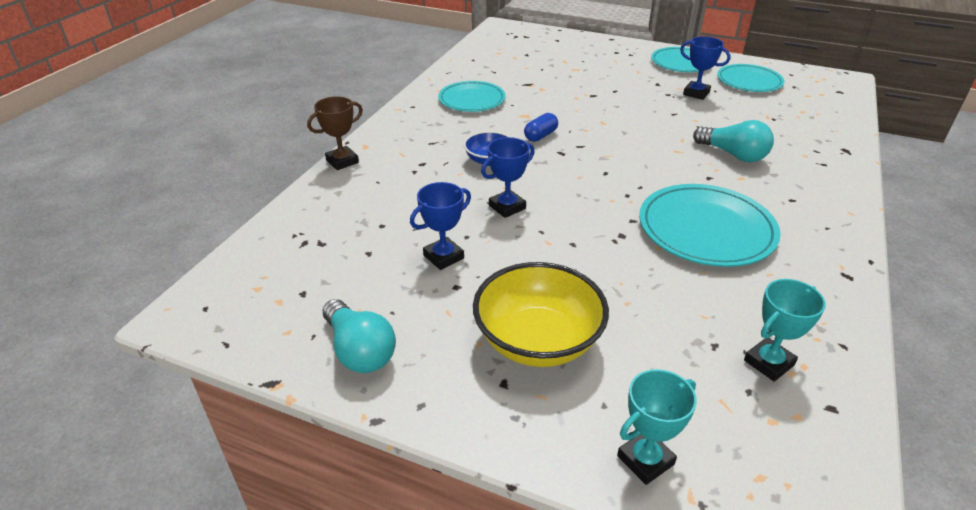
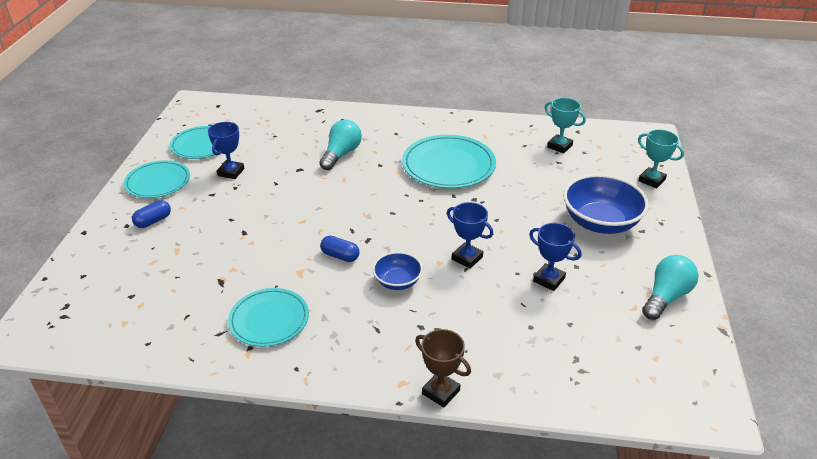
camera: 105 degrees left, 0 degrees up
(538, 341) = (600, 222): yellow bowl -> blue bowl
(620, 61) = (153, 221): none -> blue capsule

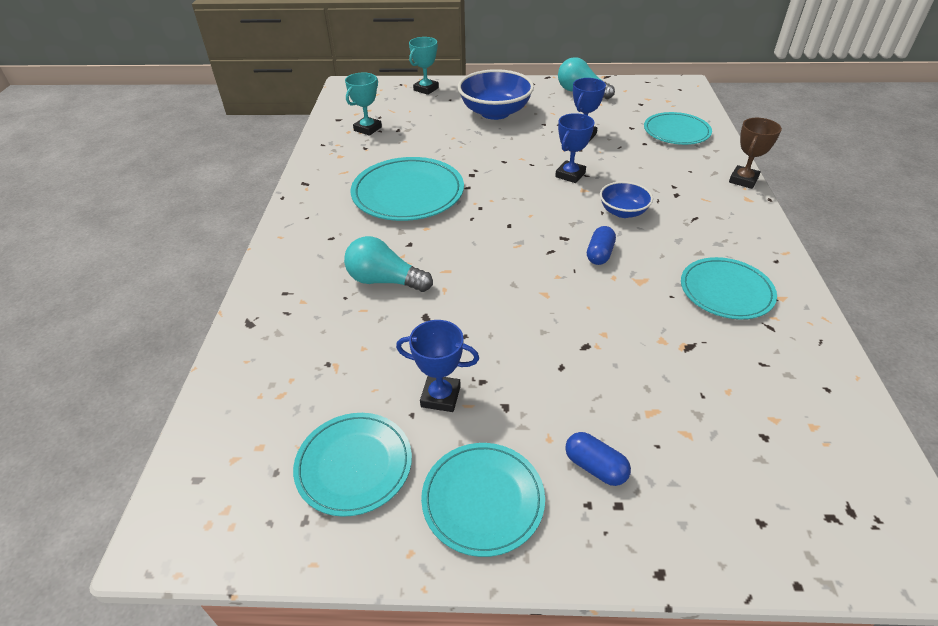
camera: 95 degrees left, 5 degrees up
(560, 363) = (676, 132): none -> turquoise plate

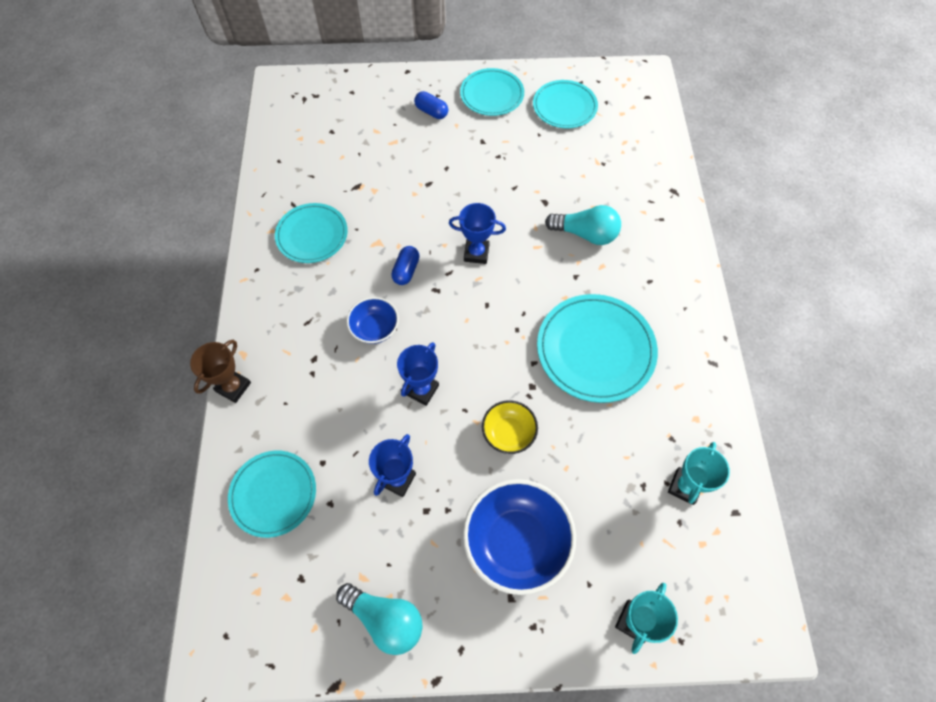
camera: 175 degrees right, 20 degrees up
(440, 396) = (523, 145): blue trophy -> blue trophy (476, 253)
(495, 153) = (508, 433): none -> yellow bowl

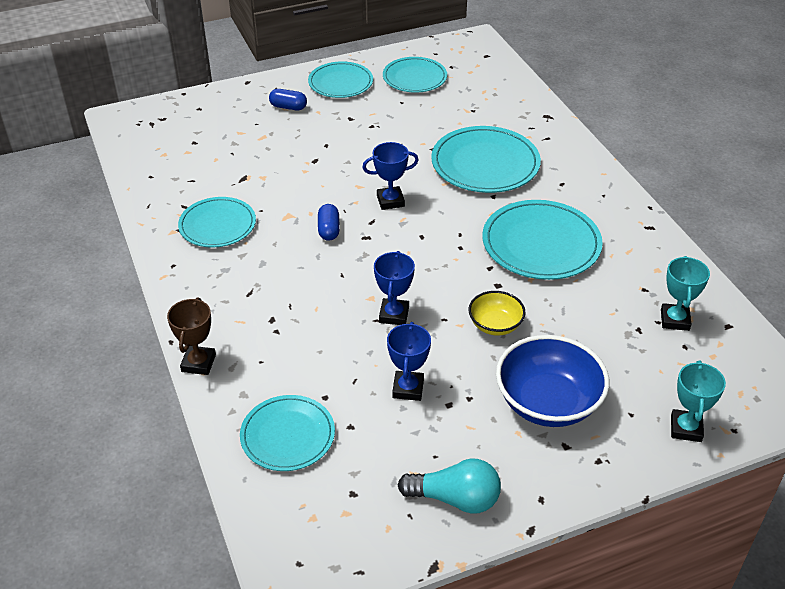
camera: 20 degrees left, 20 degrees down
(375, 328) = (321, 280): blue bowl -> none
(585, 234) = (485, 164): turquoise light bulb -> turquoise plate

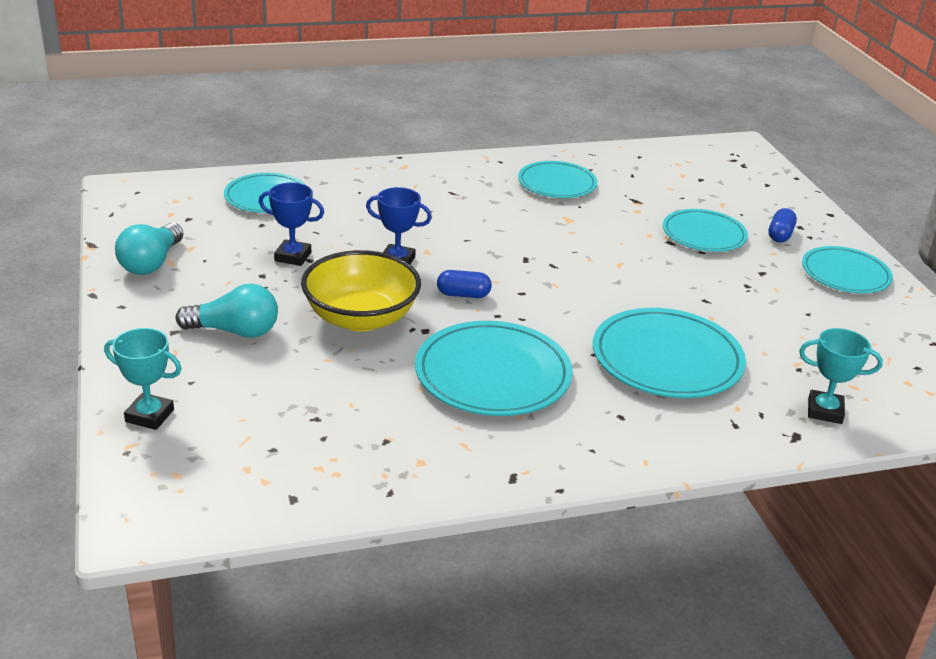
camera: 95 degrees right, 10 degrees down
(198, 363) = (368, 166): brown trophy -> none
(329, 230) = (541, 239): blue capsule -> blue capsule (463, 294)
(390, 201) = (590, 281): blue trophy -> none
(414, 78) = (875, 331): turquoise plate -> turquoise plate (704, 234)
(495, 325) = (361, 318): yellow bowl -> yellow bowl, size x1.82
(548, 403) = (235, 331): blue bowl -> turquoise light bulb
(674, 320) = (321, 452): turquoise trophy -> turquoise trophy (824, 411)

